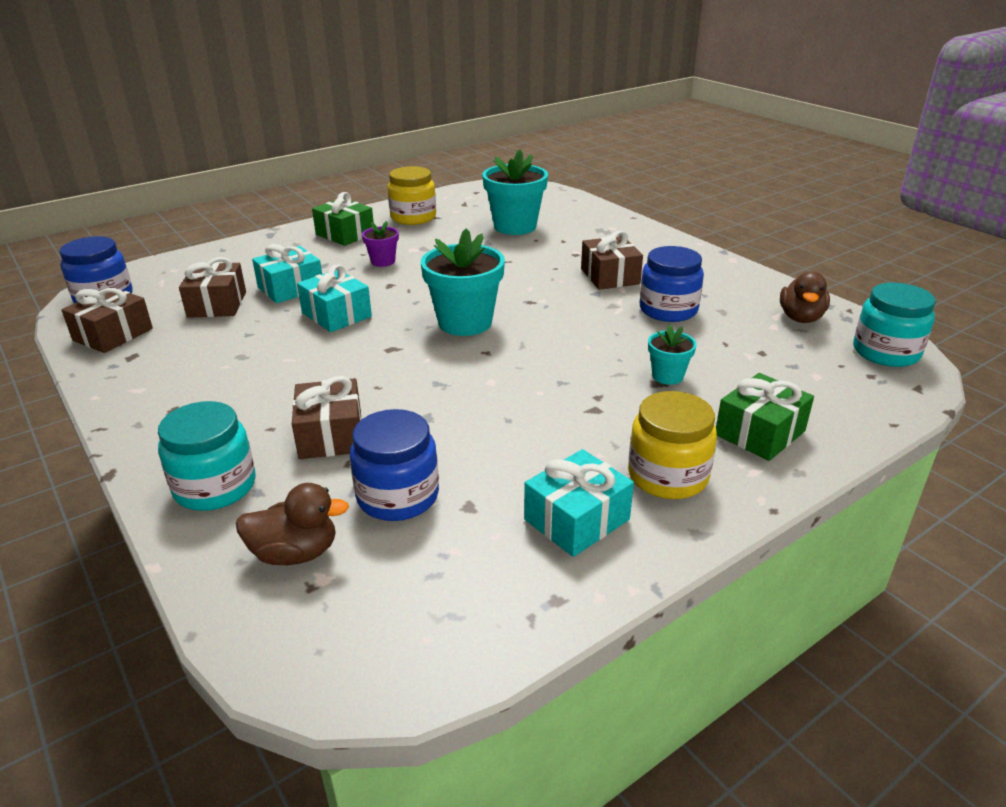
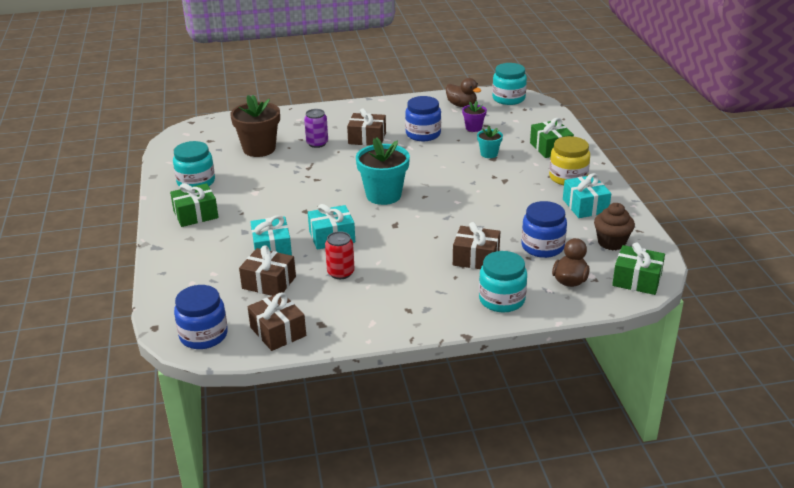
camera: 65 degrees left, 0 degrees up
(252, 340) = (340, 273): none -> red can
(328, 652) = (637, 280): none -> green gift
(383, 261) = (264, 207): purple flower pot -> purple flower pot (473, 128)
(413, 217) = (196, 182): yellow jar -> turquoise jar
(458, 584) = (611, 242): none -> brown cupcake
(515, 226) = (259, 149): turquoise flower pot -> brown flower pot
(562, 251) = (317, 143): none -> purple can

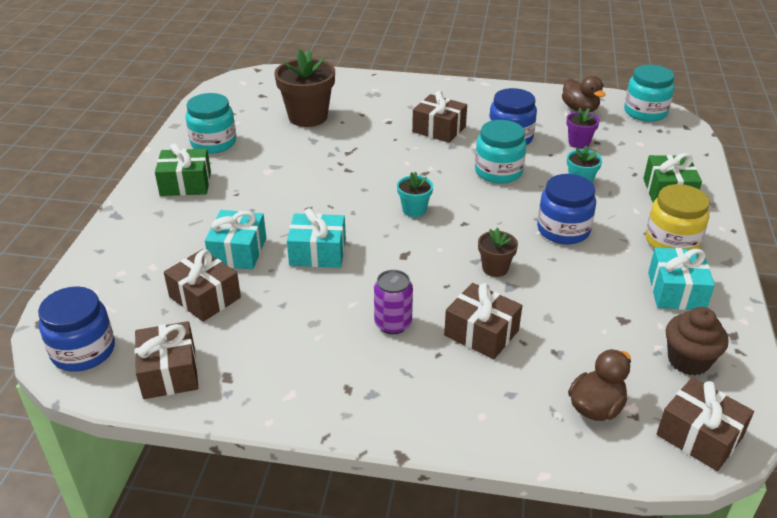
camera: 20 degrees right, 5 degrees up
(317, 143) = (377, 123): purple can -> purple can (393, 324)
(340, 273) = (297, 307): red can -> none
(383, 195) = (414, 210): turquoise flower pot -> turquoise flower pot, size x0.52
(462, 219) = (495, 268): none -> brown flower pot
(501, 300) = (482, 410): turquoise jar -> turquoise jar (498, 172)
(542, 247) = (583, 340): blue jar -> blue jar (563, 230)
(637, 280) = (699, 436): green gift -> brown gift

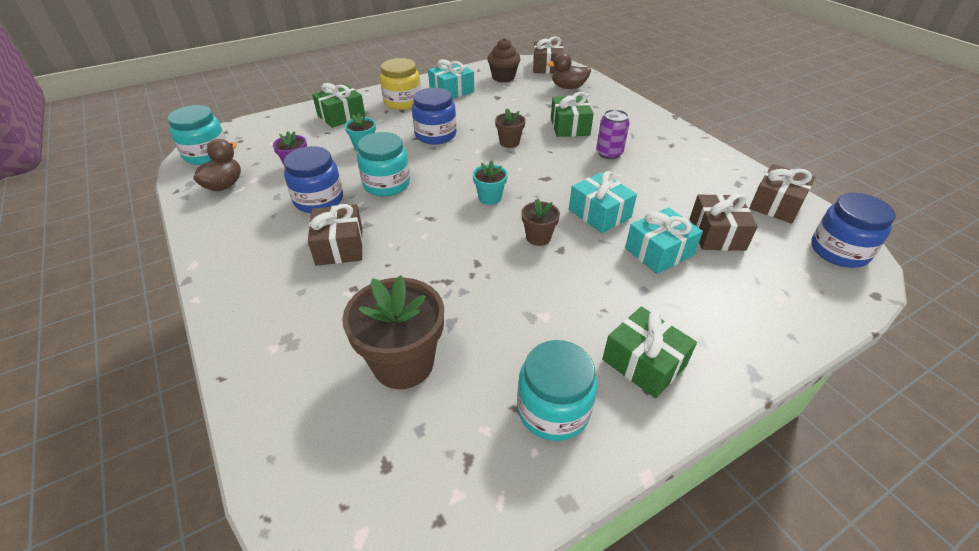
camera: 130 degrees left, 5 degrees up
(335, 206) = (538, 237): none -> brown flower pot
(481, 333) = (570, 126): brown gift -> green gift

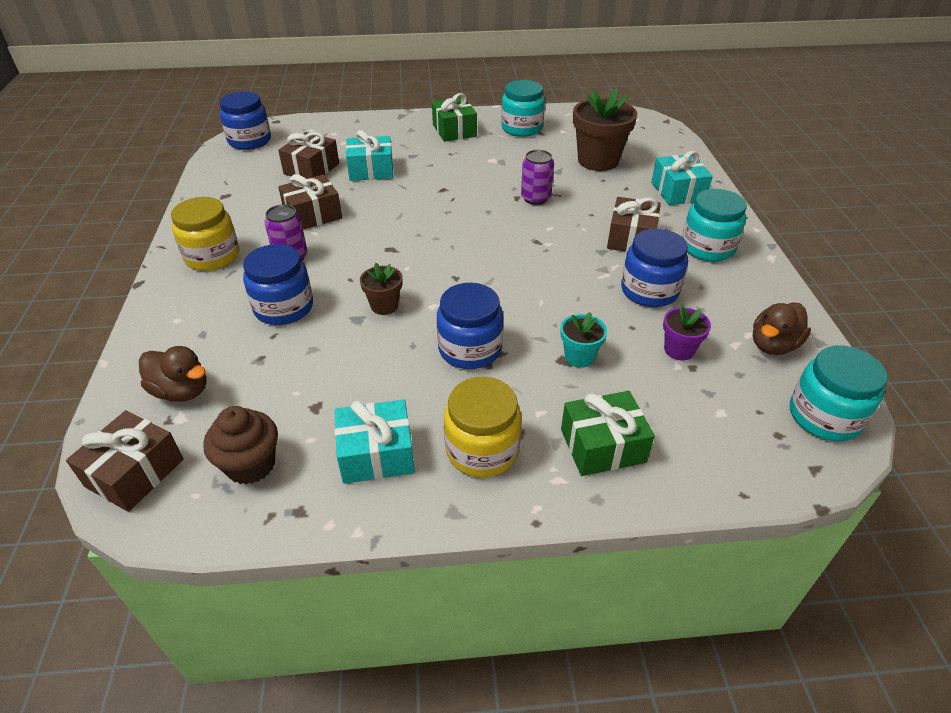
camera: 155 degrees left, 0 degrees up
(386, 184) = (567, 289): turquoise jar -> turquoise jar (707, 247)
(456, 267) = (535, 198): none -> purple can
(490, 198) = (465, 244): turquoise flower pot -> none
(538, 237) = (452, 201): brown flower pot -> none
(570, 126) = (284, 308): green gift -> blue jar
(599, 213) = (380, 204): turquoise gift -> turquoise gift (678, 191)
(660, 140) = (212, 256): none -> yellow jar
(776, 204) = (229, 174): brown gift -> brown gift (313, 215)

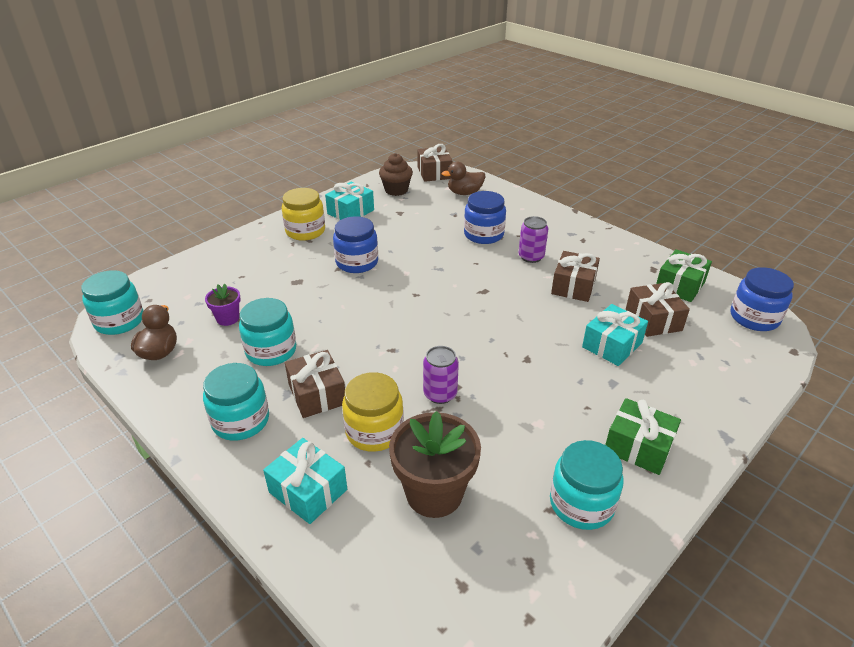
camera: 140 degrees right, 5 degrees down
(212, 256) = (572, 236): yellow jar -> yellow jar (374, 431)
(384, 306) = (433, 260): brown flower pot -> none
(579, 357) = (290, 286): turquoise flower pot -> none
(602, 446) = (247, 255): green gift -> green gift (680, 285)
(649, 291) = (271, 351): blue jar -> turquoise jar

